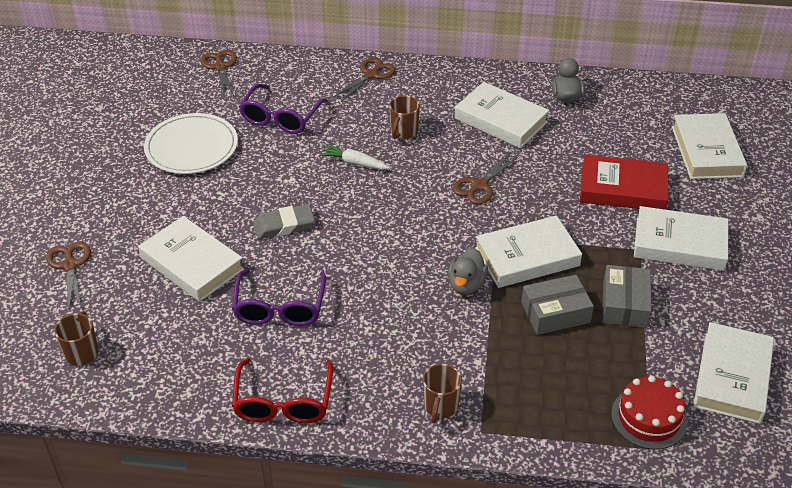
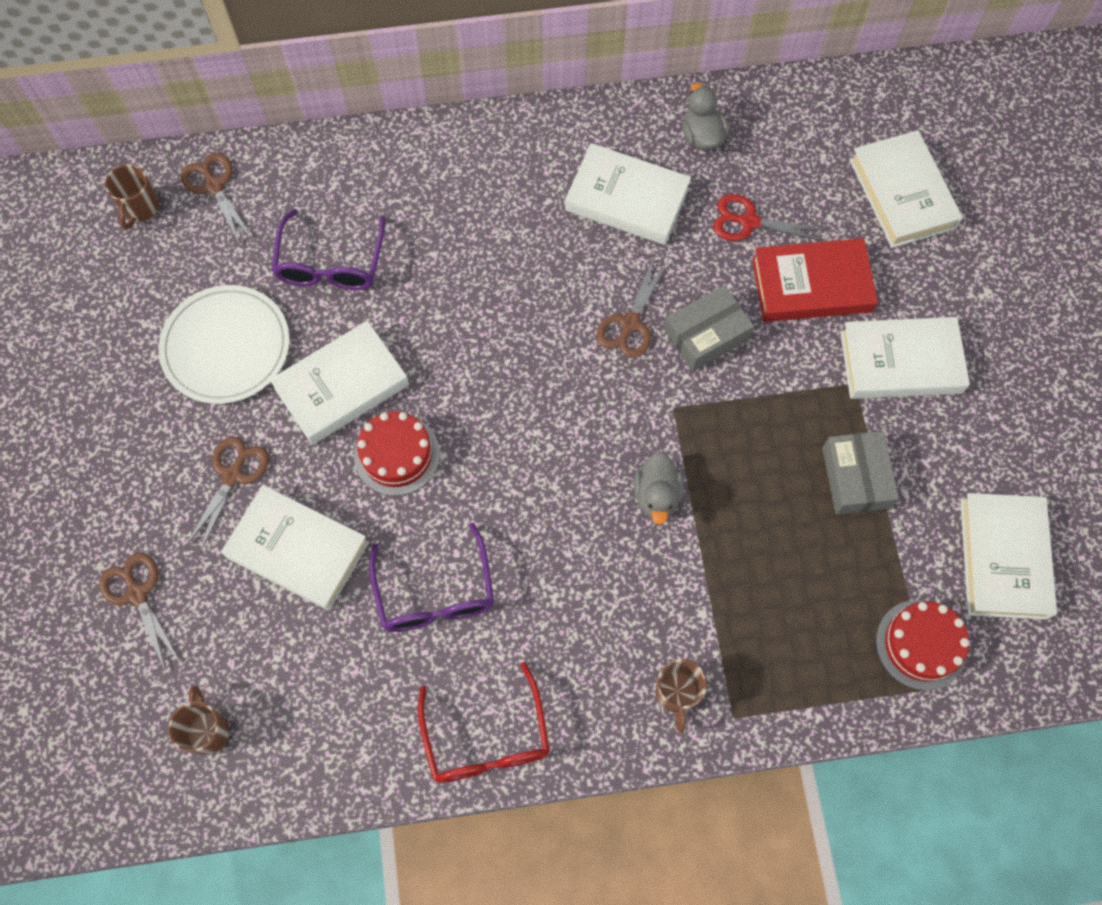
camera: 15 degrees left, 25 degrees up
(284, 225) = (397, 455): grey eraser -> red cake
(354, 163) = (455, 323): white carrot -> none
(371, 75) = (429, 153): brown scissors -> brown scissors (233, 476)
(403, 132) = (504, 251): brown mug -> brown mug (140, 208)
(527, 257) = (720, 431): white book -> white book (341, 386)
(555, 313) = (776, 512): grey box -> grey box (706, 335)
(586, 147) = (749, 222): none -> red scissors

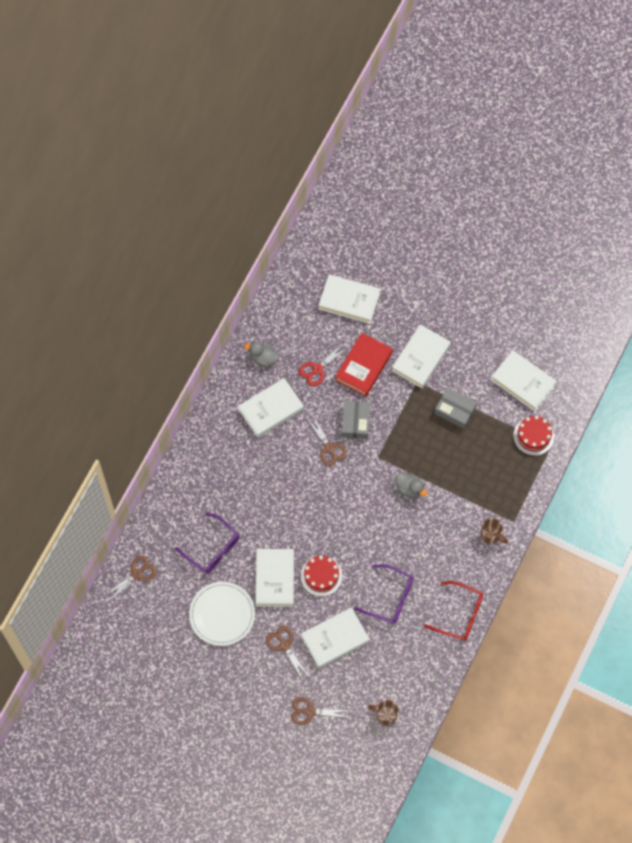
camera: 55 degrees left, 0 degrees up
(140, 208) = (125, 611): brown mug -> none
(214, 186) = (137, 574): brown scissors -> brown scissors turned 135 degrees clockwise

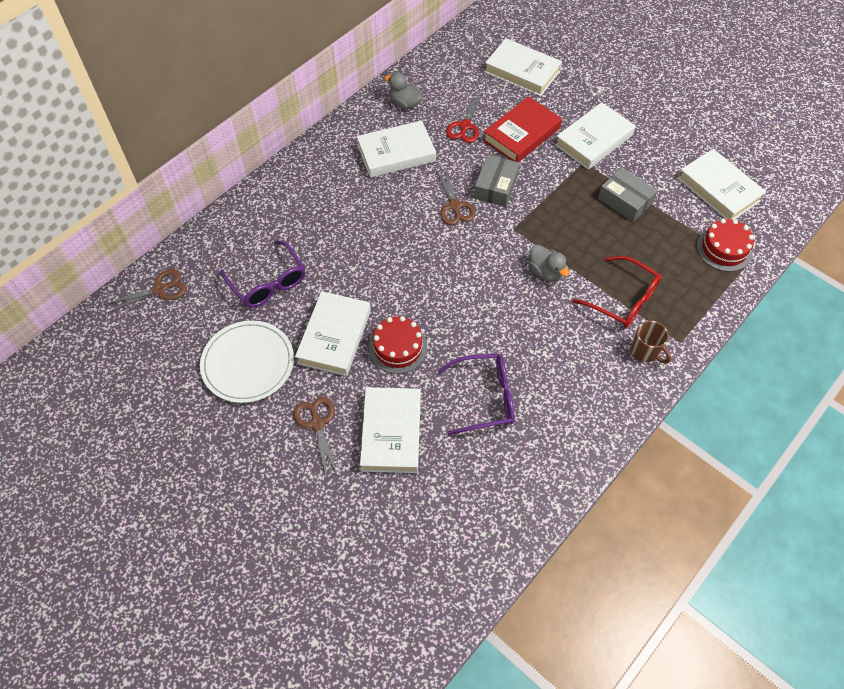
camera: 15 degrees right, 10 degrees down
(310, 711) = (322, 525): brown scissors -> none
(317, 369) = (465, 126): red scissors -> red scissors turned 45 degrees counterclockwise
(335, 639) = (391, 432): white book -> white book turned 75 degrees counterclockwise
(385, 715) = (433, 561): brown mug -> none
(390, 598) = (485, 397): purple glasses -> purple glasses turned 45 degrees counterclockwise
(460, 615) = (580, 444): red glasses -> red glasses (623, 300)

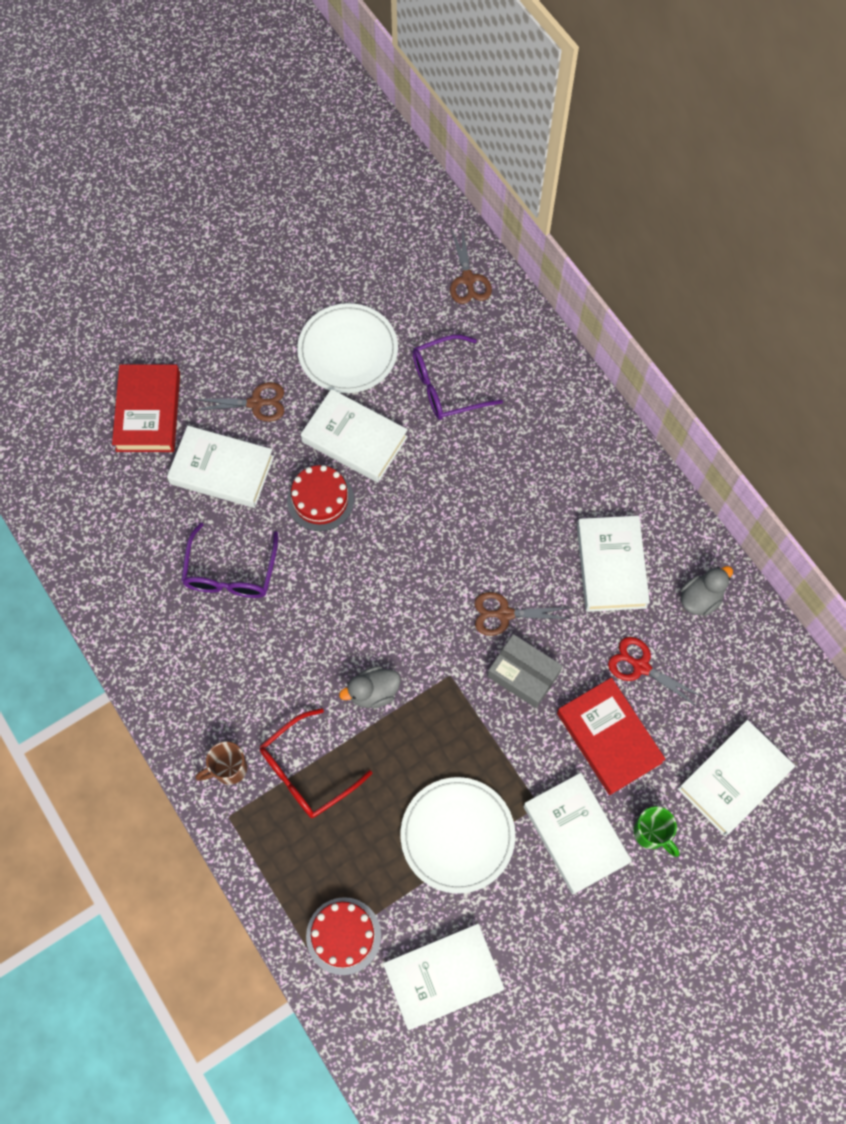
camera: 105 degrees right, 10 degrees up
(348, 517) = (148, 411): none -> red book
(575, 104) = (651, 833): none -> green mug
(625, 200) = (457, 835): grey box -> white plate

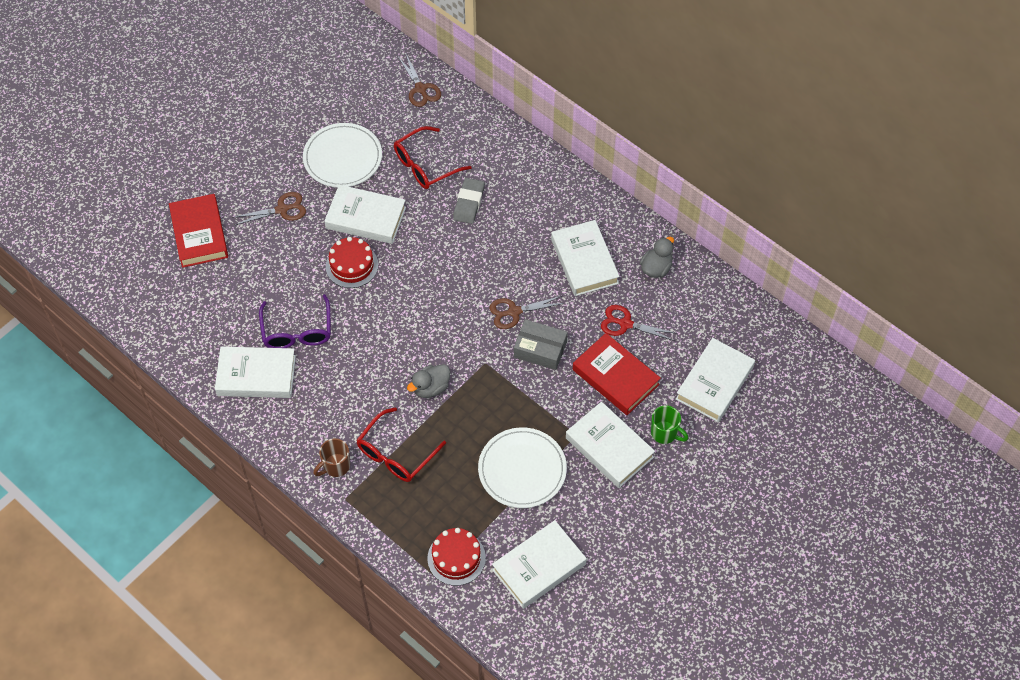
camera: 15 degrees left, 10 degrees down
(222, 470) = (269, 262): white book -> white book (256, 375)
(446, 385) = (425, 165): purple glasses -> red glasses
(487, 450) = (469, 203): none -> grey eraser

